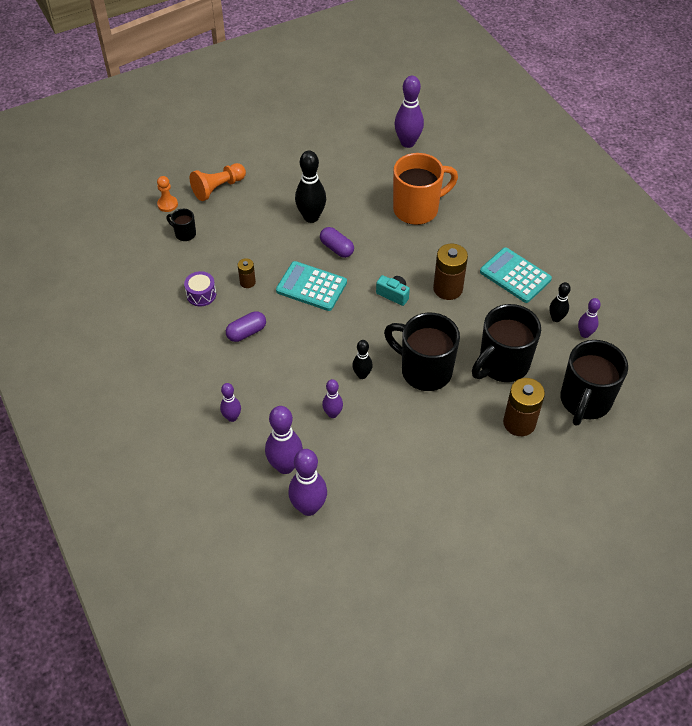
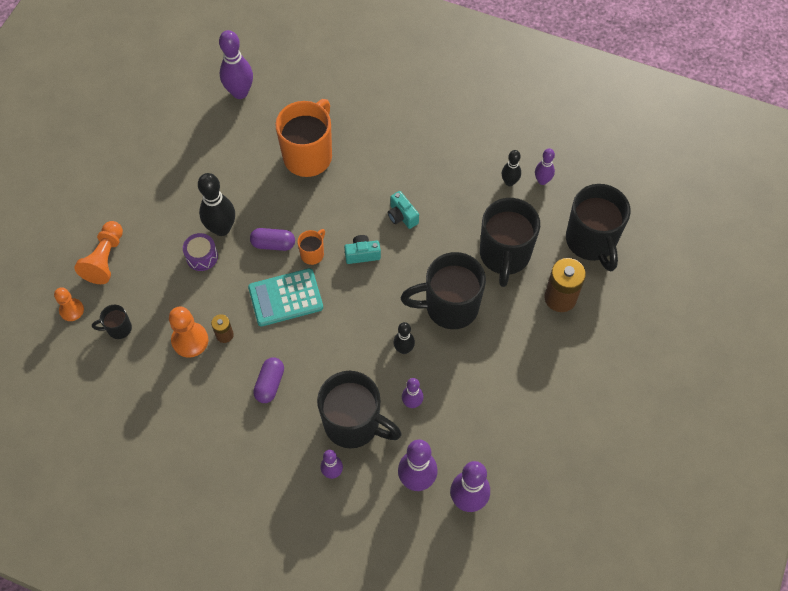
camera: 40 degrees left, 10 degrees up
(201, 294) = (194, 378): purple drum -> purple drum (202, 256)
(222, 270) = (190, 340): none -> orange pawn
(278, 397) = (354, 424): none -> black mug
(358, 272) = (313, 254): none -> orange mug
(448, 289) = (402, 216): brown battery -> turquoise camera
(515, 276) = (445, 164): turquoise calculator -> none

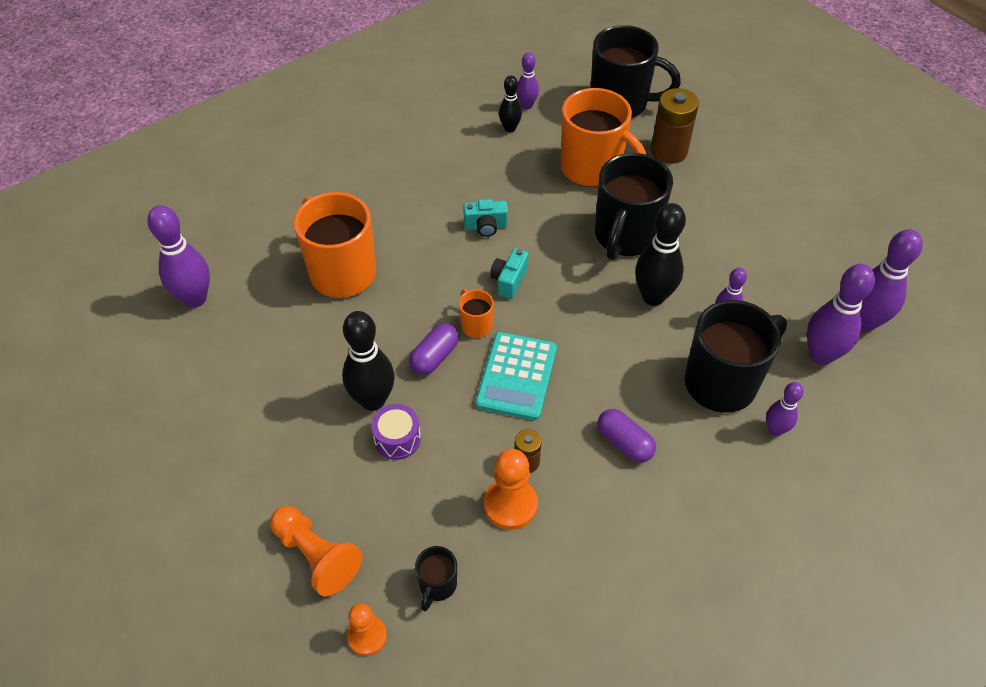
camera: 60 degrees left, 10 degrees down
(404, 349) = (653, 297): black bowling pin -> black bowling pin, size x1.74
(504, 255) = (593, 169): black mug -> orange mug

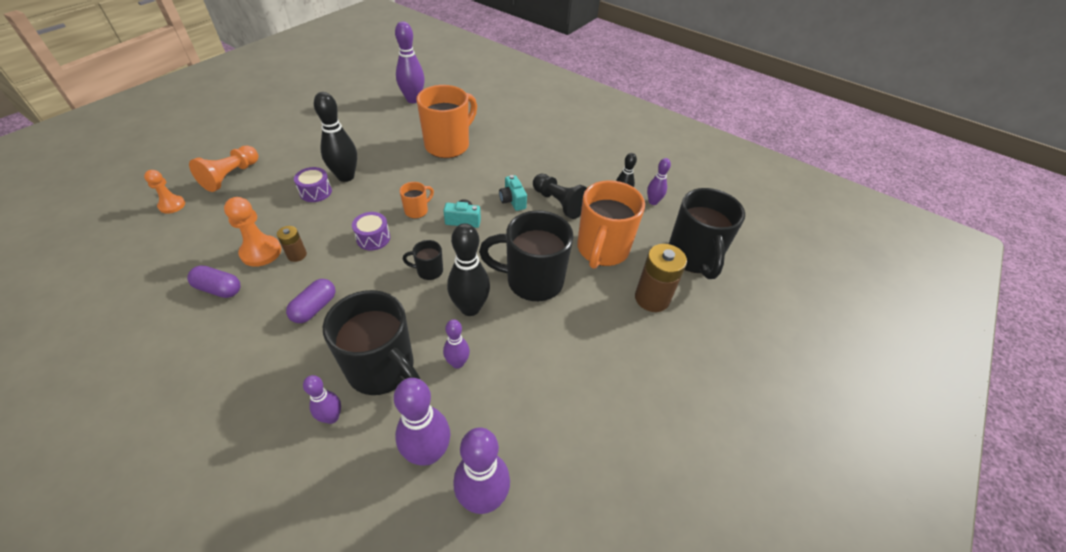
camera: 70 degrees right, 5 degrees down
(434, 357) = (385, 196): purple capsule -> purple capsule (219, 289)
(437, 585) = (202, 228): black mug -> black mug (429, 271)
(504, 185) = (559, 203): none -> black pawn
(516, 376) = (373, 238): turquoise calculator -> purple drum

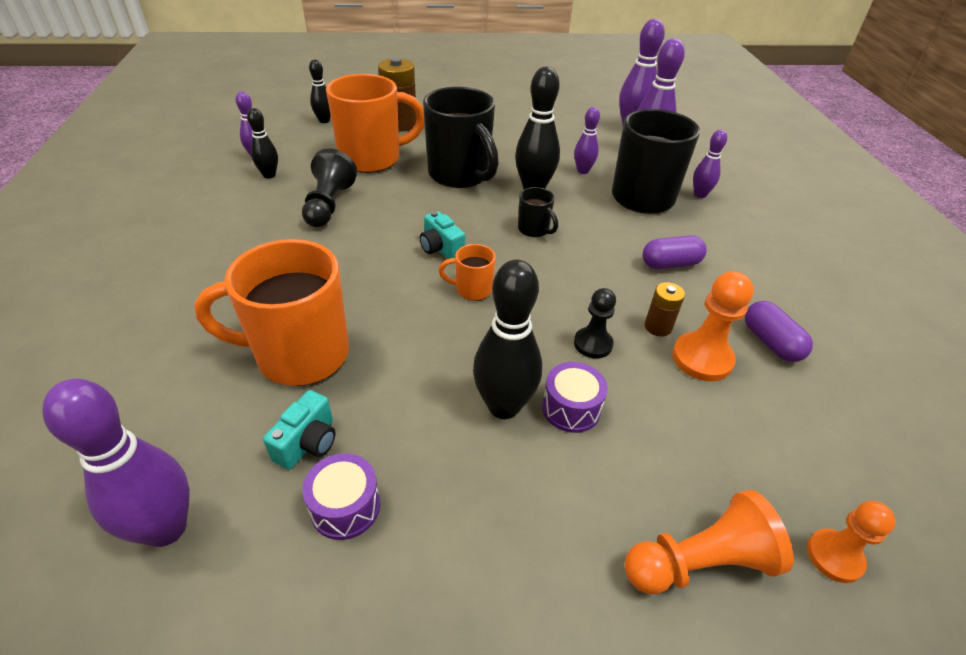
camera: 130 degrees left, 5 degrees down
(327, 223) = (593, 344): none -> black pawn
(373, 238) = (555, 291): purple drum -> purple drum (345, 507)
(512, 200) = (363, 234): turquoise camera -> turquoise camera (308, 443)
(693, 257) = (324, 121): black mug -> black bowling pin

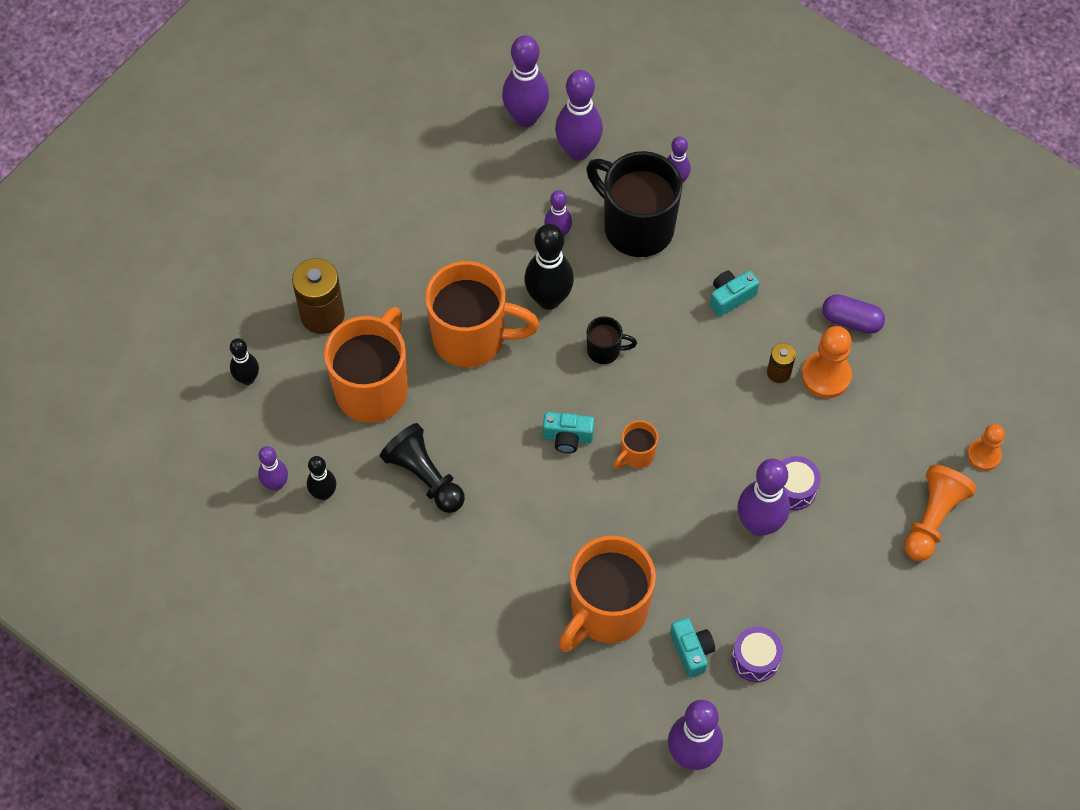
camera: 45 degrees left, 20 degrees up
(460, 175) = (472, 338): black mug -> orange mug
(503, 406) = (759, 524): black bowling pin -> purple bowling pin
(593, 344) = (757, 427): black pawn -> none
(670, 264) = (730, 297): purple capsule -> turquoise camera

